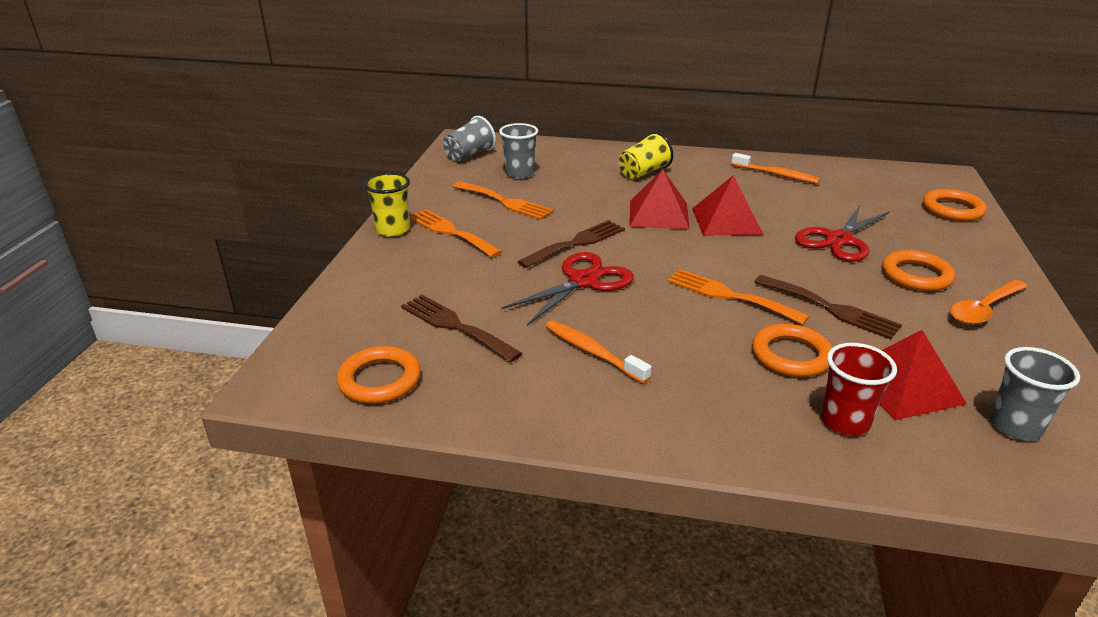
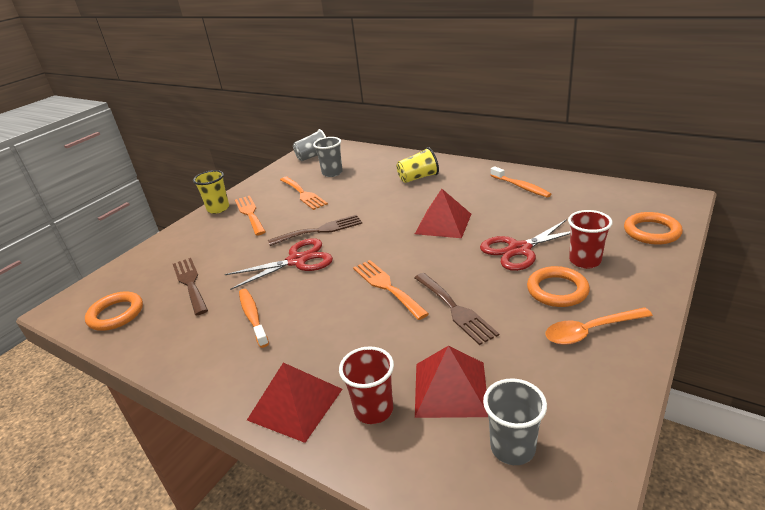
camera: 25 degrees right, 0 degrees up
(659, 214) = (398, 213): red pyramid -> red pyramid (295, 404)
(791, 355) = (386, 344): orange ring -> none
(916, 244) = (585, 261): none -> red cup

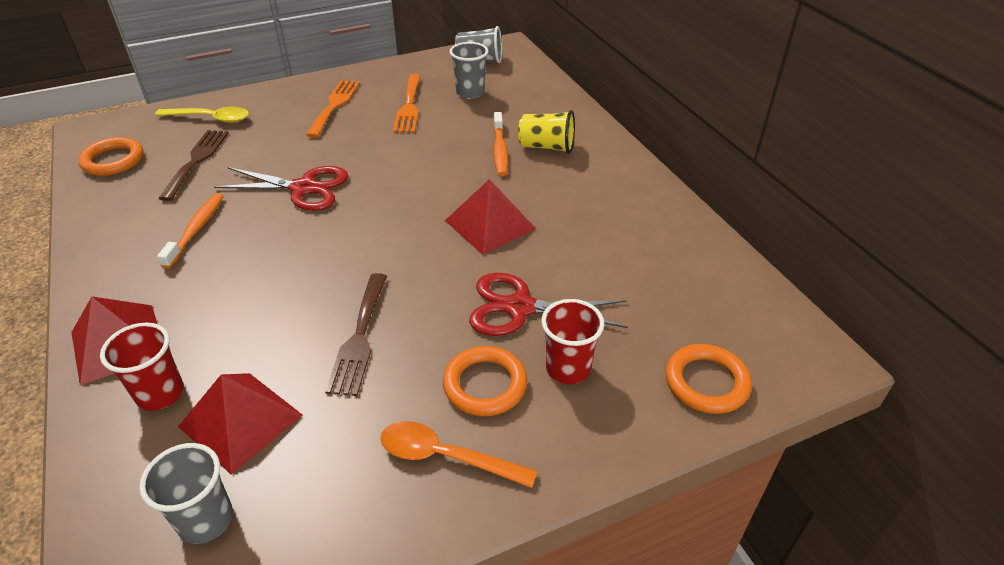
camera: 30 degrees right, 10 degrees up
(163, 257) = (211, 118): none -> yellow spoon
(218, 208) = (316, 84): yellow cup -> none
(320, 230) = (367, 163): brown fork -> none
(386, 286) = (337, 269): orange fork -> none
(521, 187) = (642, 223): orange toothbrush -> orange toothbrush (500, 150)

